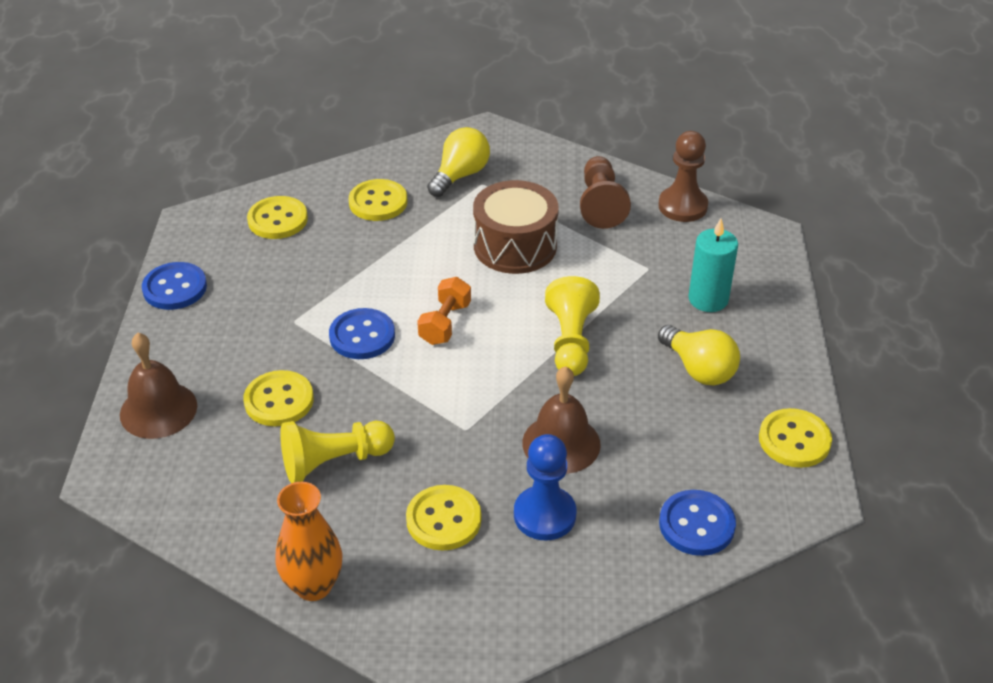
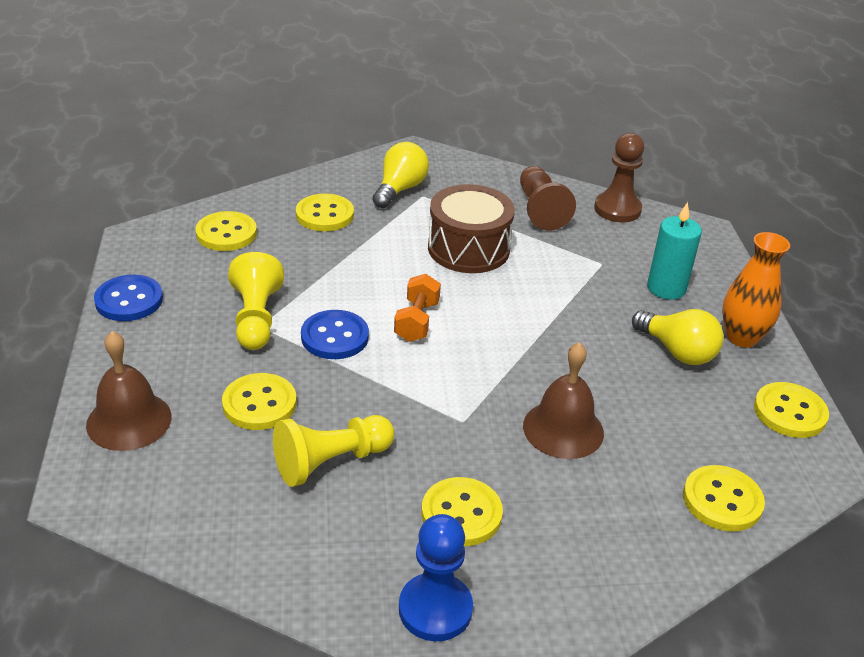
camera: 10 degrees left, 5 degrees down
(313, 586) = (335, 595): orange vase -> orange vase (741, 337)
(544, 515) = (566, 501): blue pawn -> blue pawn (435, 609)
(571, 341) = (546, 332): yellow pawn -> yellow pawn (256, 318)
(696, 525) = (722, 500): blue button -> yellow button

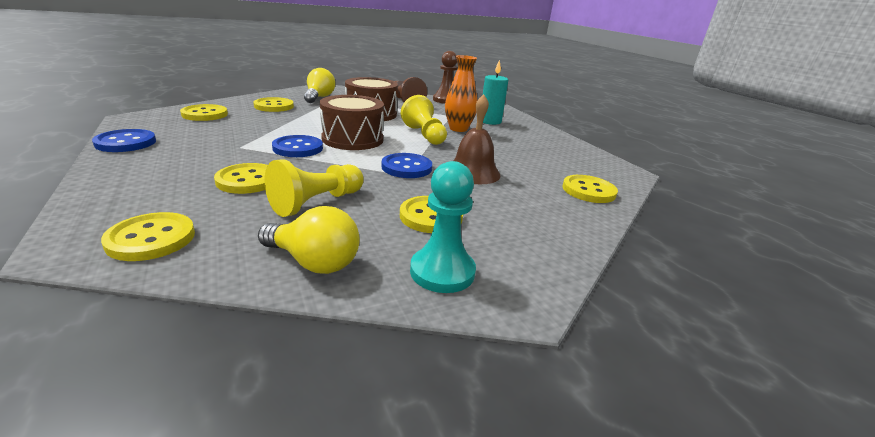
camera: 20 degrees left, 10 degrees down
(129, 420) = (125, 199): brown bell -> none
(256, 318) = (235, 144): yellow pawn -> yellow pawn (424, 135)
(417, 321) = (352, 139): orange dumbbell -> brown drum
(435, 609) = (442, 272): blue pawn -> turquoise pawn
(470, 404) = (406, 167): none -> blue button
(677, 351) = (513, 140): yellow light bulb -> yellow light bulb (314, 262)
(741, 337) = (542, 134): orange vase -> orange vase (458, 129)
(789, 412) = (590, 156): yellow button -> yellow button (151, 239)

